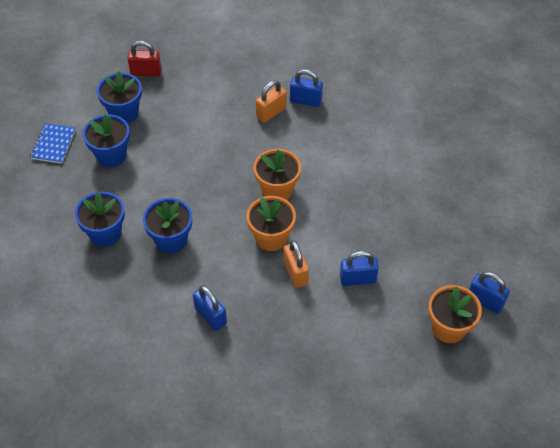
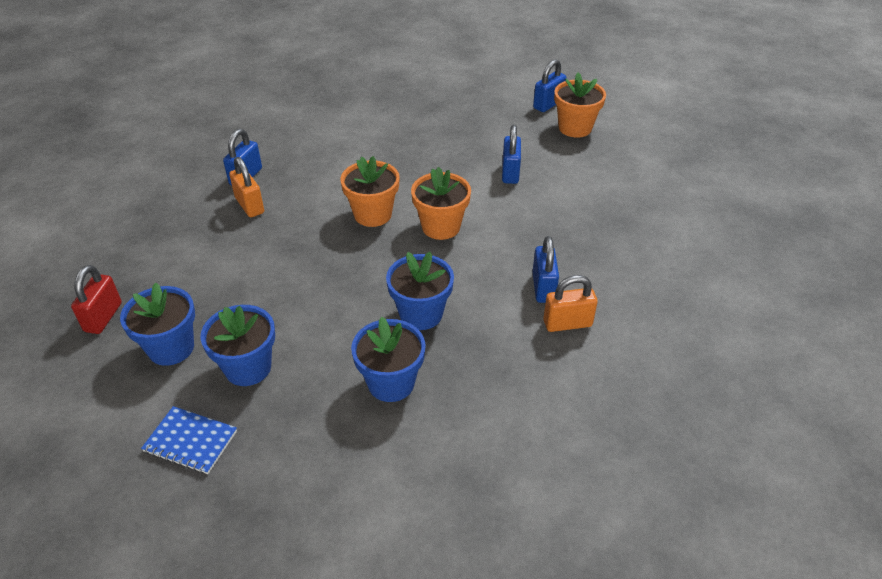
camera: 80 degrees left, 10 degrees down
(210, 316) = (543, 288): blue padlock -> blue padlock turned 60 degrees counterclockwise
(295, 273) = (494, 214): orange padlock -> orange padlock (567, 323)

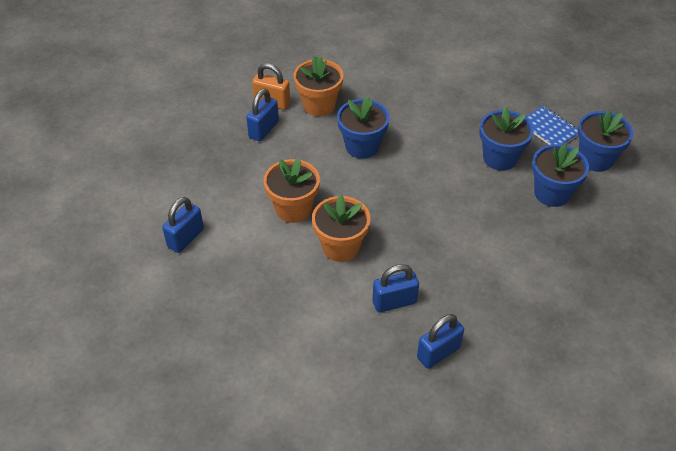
camera: 150 degrees left, 5 degrees up
(103, 317) = (603, 240): red padlock -> none
(250, 205) = (448, 309): orange padlock -> none
(391, 383) = (411, 113): blue flower pot -> blue flower pot (595, 159)
(548, 104) = (53, 312): blue padlock -> blue padlock (394, 302)
(575, 128) = (69, 265): orange flower pot -> orange flower pot (319, 105)

